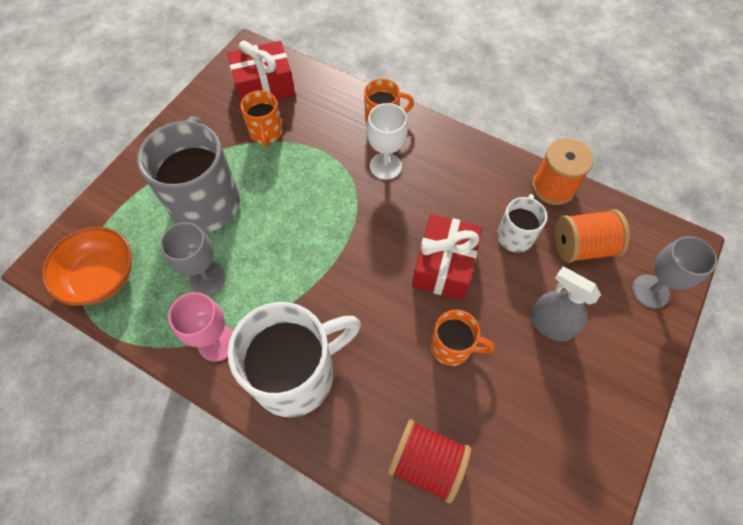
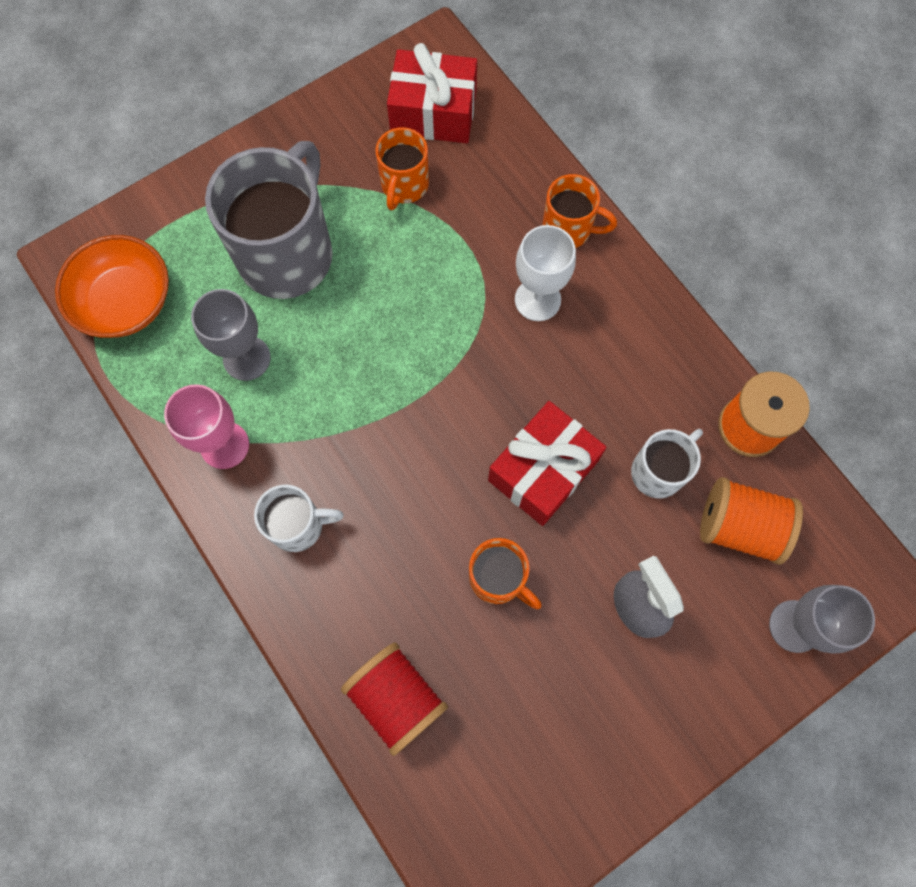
camera: 25 degrees right, 10 degrees up
(297, 374) = (298, 525): white mug -> white mug, size x0.51

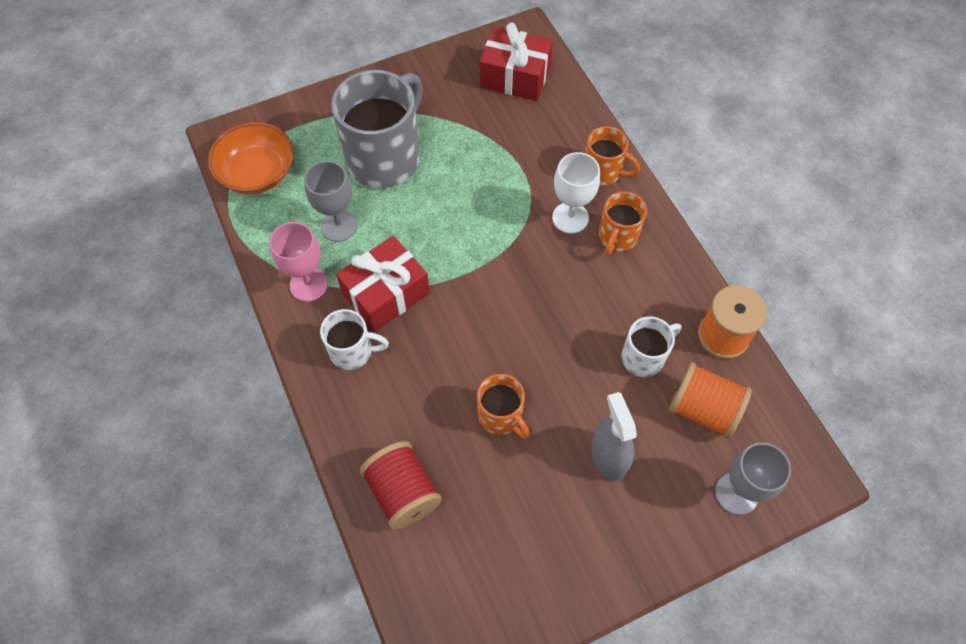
camera: 10 degrees right, 10 degrees down
(404, 186) = (483, 123): orange mug -> orange mug (617, 237)
(543, 470) = (551, 342): red gift -> red gift (386, 293)

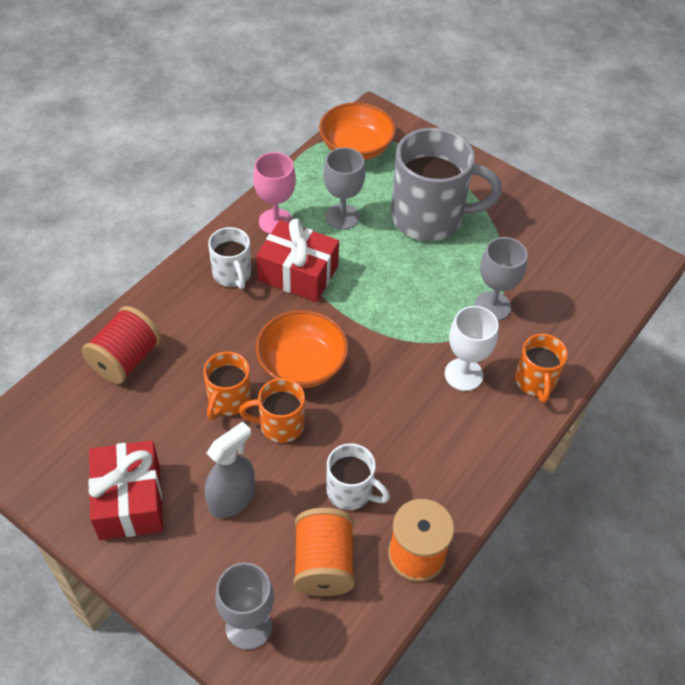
camera: 60 degrees right, 10 degrees down
(494, 337) = (302, 364): none -> orange bowl
(511, 161) = (492, 306): none -> grey goblet
(515, 76) = (589, 271): red gift -> red gift (129, 500)
(617, 237) = (469, 420): orange mug -> orange mug (280, 425)

